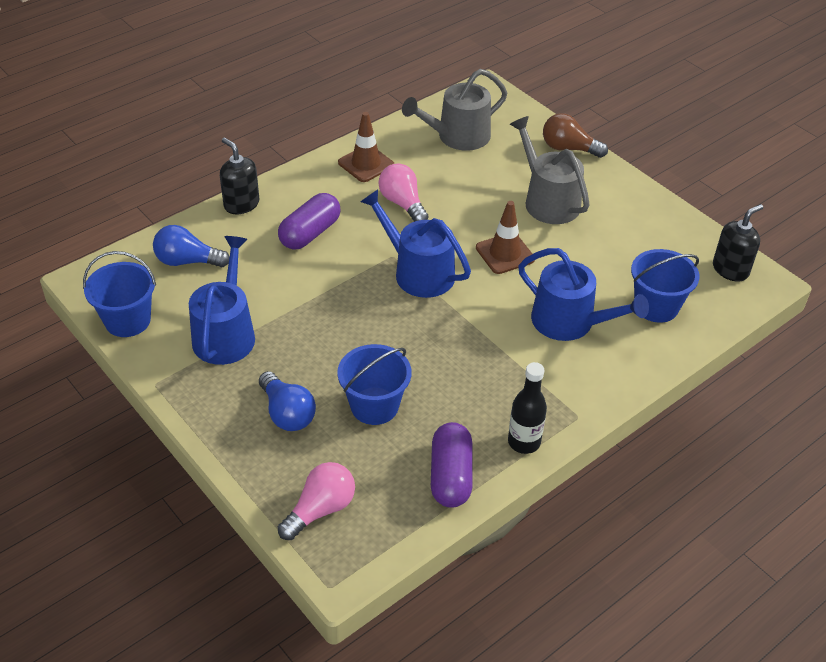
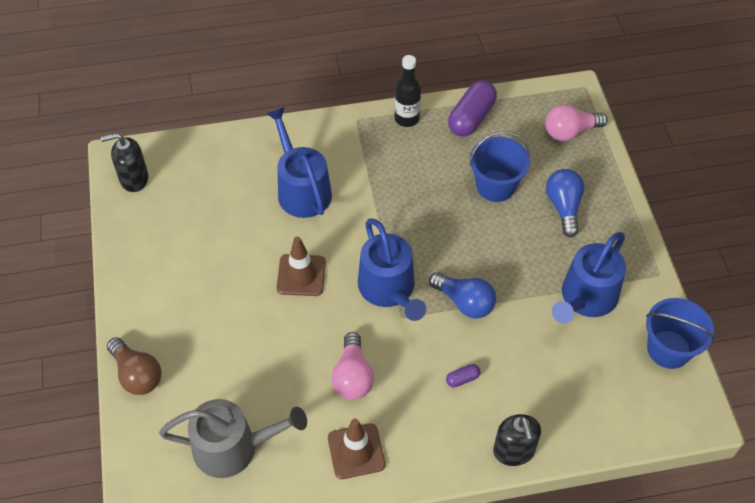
camera: 150 degrees left, 10 degrees up
(187, 261) = (594, 396): blue light bulb -> blue light bulb (465, 302)
(310, 233) = (462, 379): purple capsule -> purple capsule, size x0.45
(548, 201) = (215, 316): grey watering can -> none
(656, 306) = (224, 174): blue bucket -> none

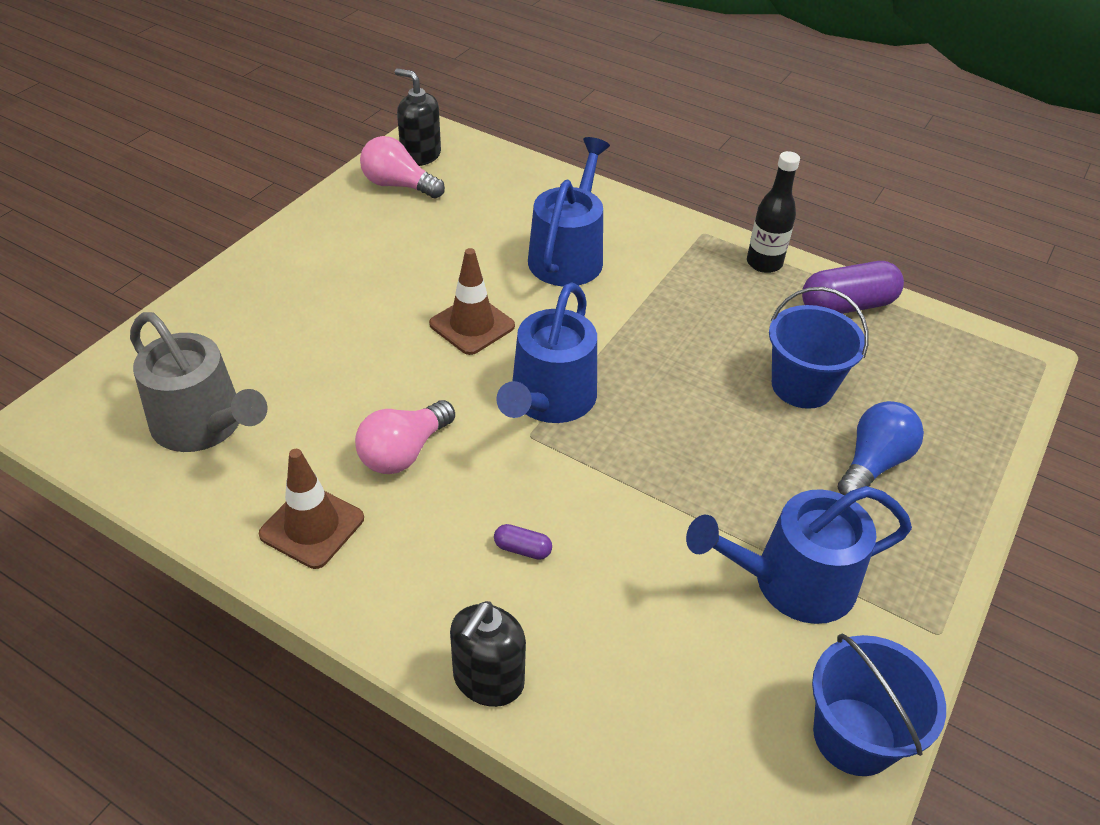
camera: 40 degrees right, 10 degrees down
(137, 374) = (212, 300): brown light bulb -> none
(465, 302) = (622, 473): blue light bulb -> none
(570, 132) = (971, 393): pink light bulb -> pink light bulb (398, 185)

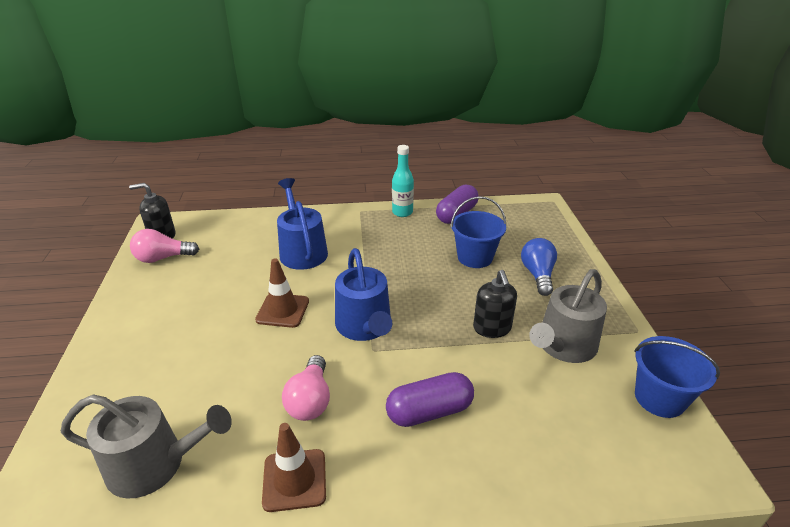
camera: 35 degrees left, 10 degrees down
(488, 680) = (484, 495): black soap dispenser -> black soap dispenser (492, 328)
(522, 549) = (429, 411): purple capsule -> purple capsule, size x2.24
(764, 263) = (402, 212): black bottle -> turquoise bottle
(792, 582) = (563, 346): blue watering can -> grey watering can

